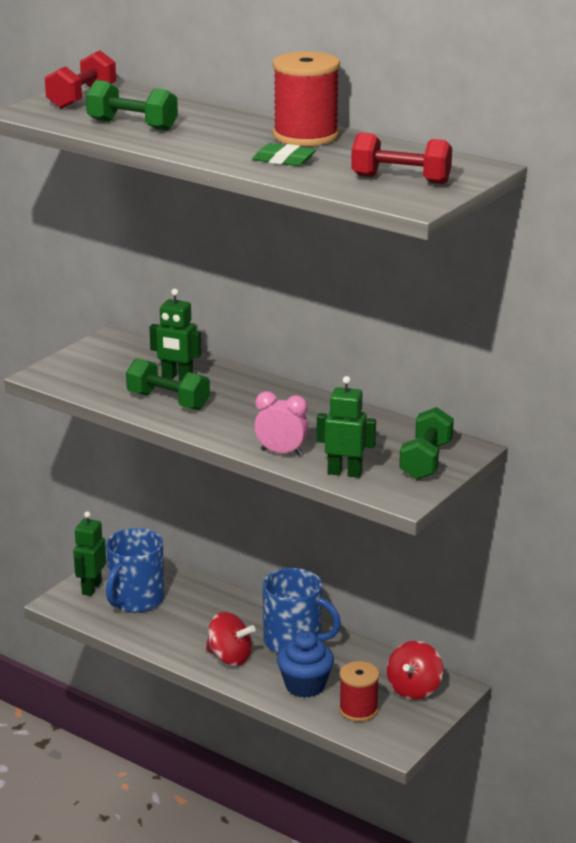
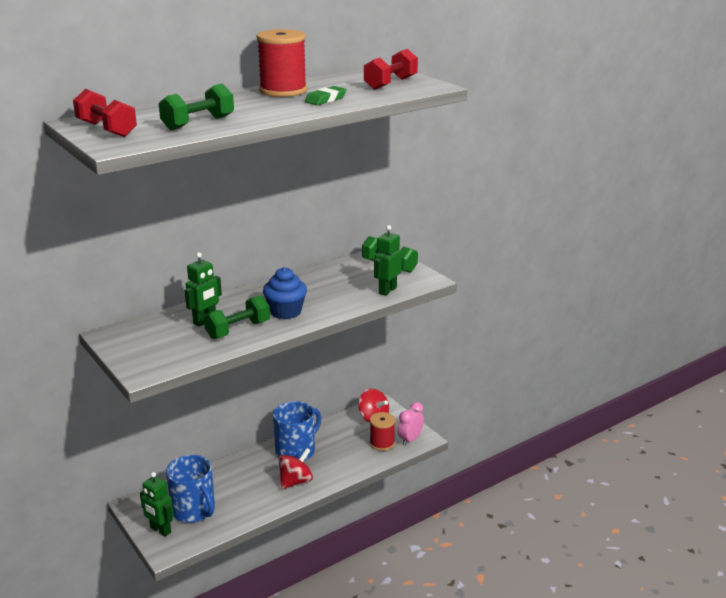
camera: 70 degrees left, 0 degrees up
(281, 452) = (346, 304): pink clock -> pink clock (410, 440)
(305, 685) = (345, 457): blue cupcake -> blue cupcake (285, 312)

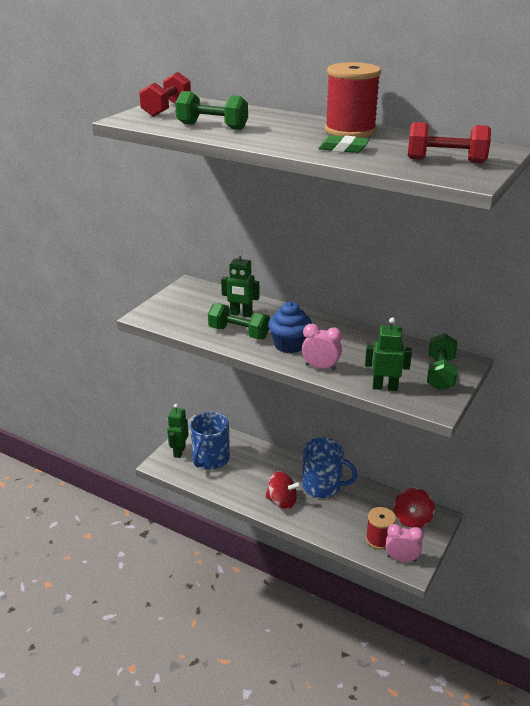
camera: 65 degrees right, 5 degrees up
(335, 307) = (320, 367): none -> pink clock

